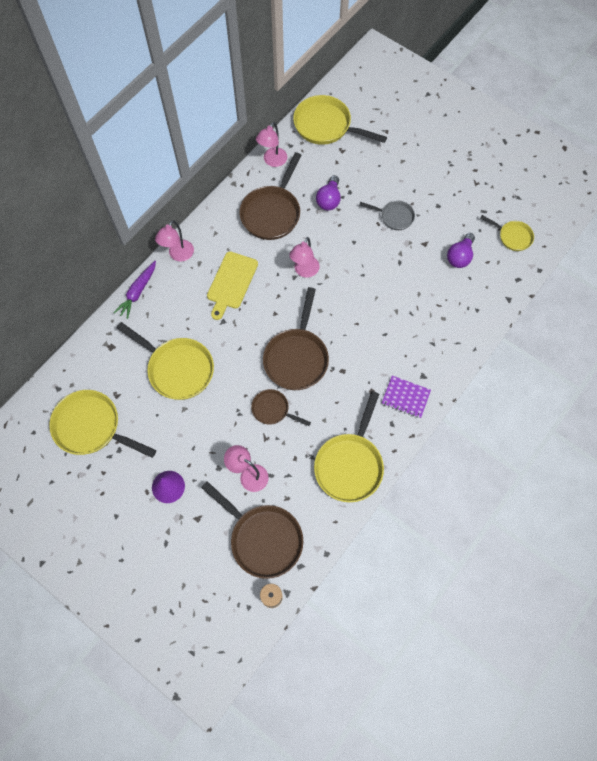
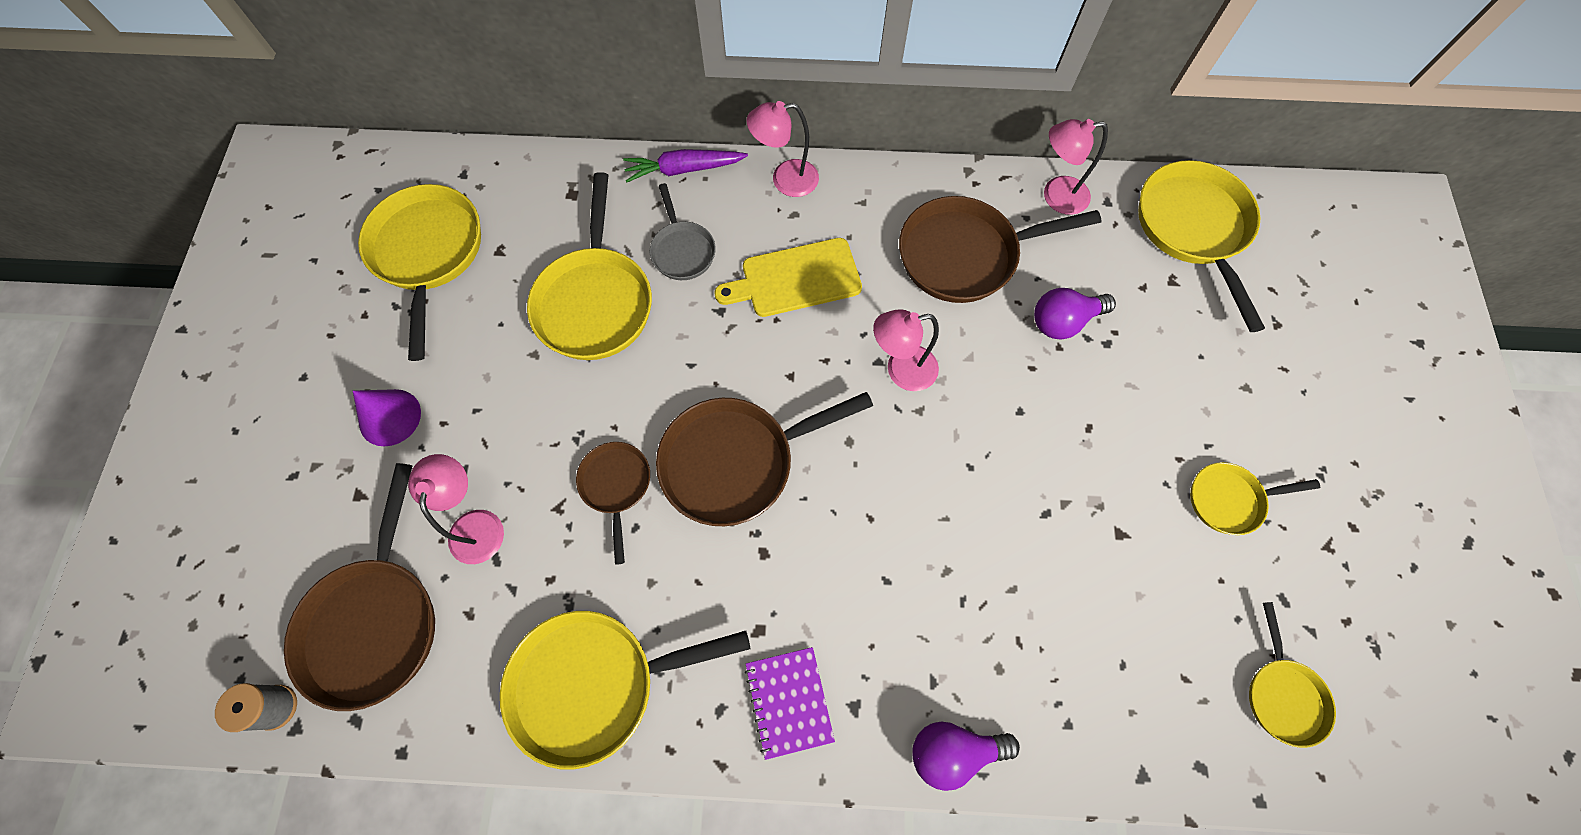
camera: 55 degrees right, 0 degrees up
(394, 217) = (1126, 446): grey pan -> grey pan (682, 250)
(438, 200) = (1229, 500): none -> yellow pan
(459, 256) = (1150, 616): purple light bulb -> purple light bulb (953, 751)

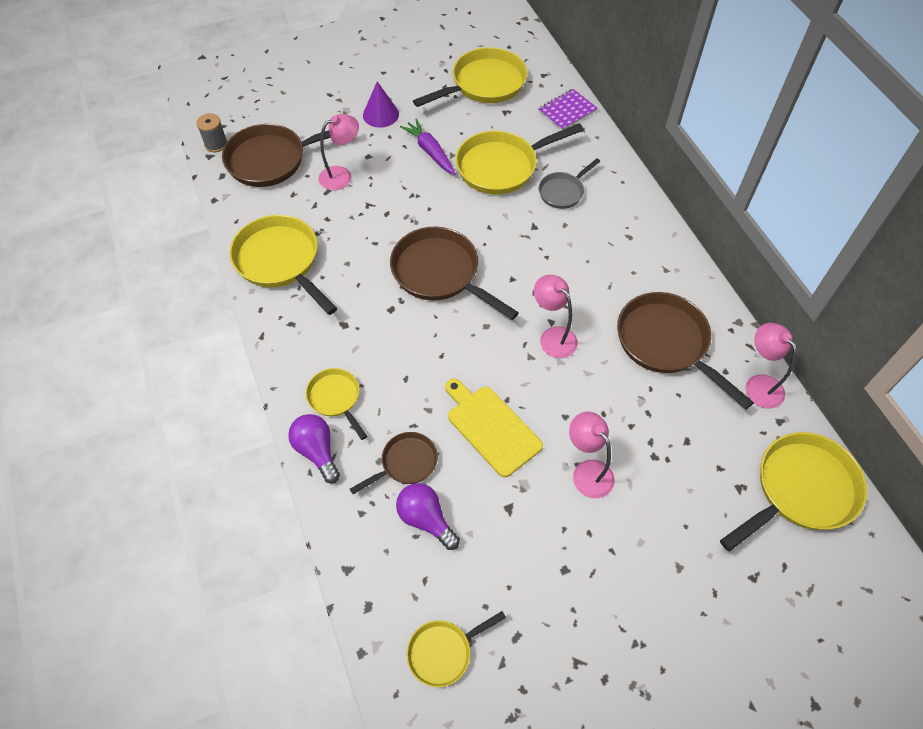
camera: 65 degrees right, 10 degrees down
(616, 486) = (394, 224): brown pan -> brown pan (406, 463)
(684, 169) = (621, 169): purple carrot -> purple carrot (430, 152)
(785, 180) = (652, 222): pink lamp -> pink lamp (587, 471)
(789, 702) = (310, 355): purple notebook -> purple notebook (567, 111)
(795, 279) = (582, 255): yellow cutting board -> yellow cutting board (491, 427)
(1063, 321) = (654, 422): purple light bulb -> purple light bulb (426, 519)
(1229, 500) = (575, 577): yellow pan -> yellow pan (336, 398)

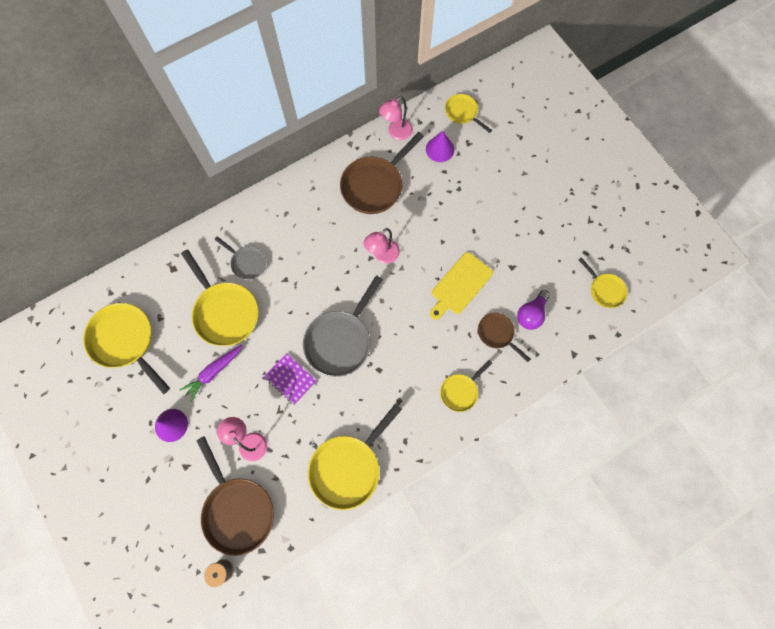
camera: 100 degrees left, 15 degrees up
(317, 451) = (502, 393): purple light bulb -> none
(440, 273) = (340, 341): brown pan -> grey pan
(567, 111) = (155, 269): purple notebook -> purple notebook (290, 379)
(587, 471) = (477, 225): pink lamp -> none
(728, 442) = (440, 149): none -> purple cone
(800, 490) = (462, 113): yellow pan -> yellow pan, size x0.55

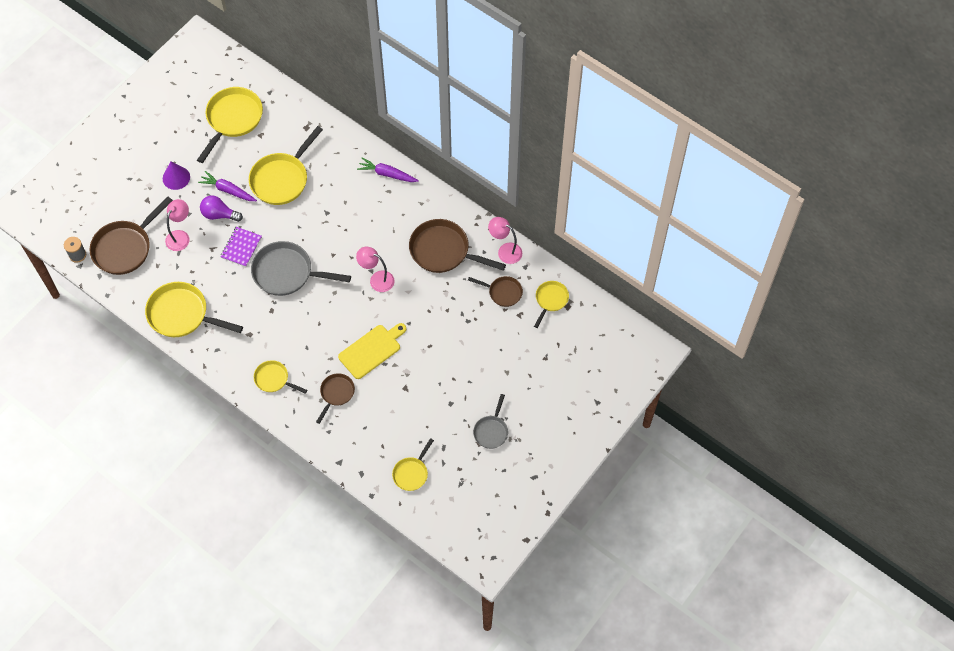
camera: 70 degrees right, 10 degrees down
(247, 263) = (331, 179): grey pan -> grey pan (491, 431)
(265, 208) = (387, 174): none -> purple carrot
(440, 149) = (503, 292): purple cone -> brown pan
(460, 285) = (371, 350): yellow cutting board -> yellow cutting board turned 120 degrees clockwise
(531, 314) = (365, 416): purple light bulb -> purple light bulb (219, 214)

